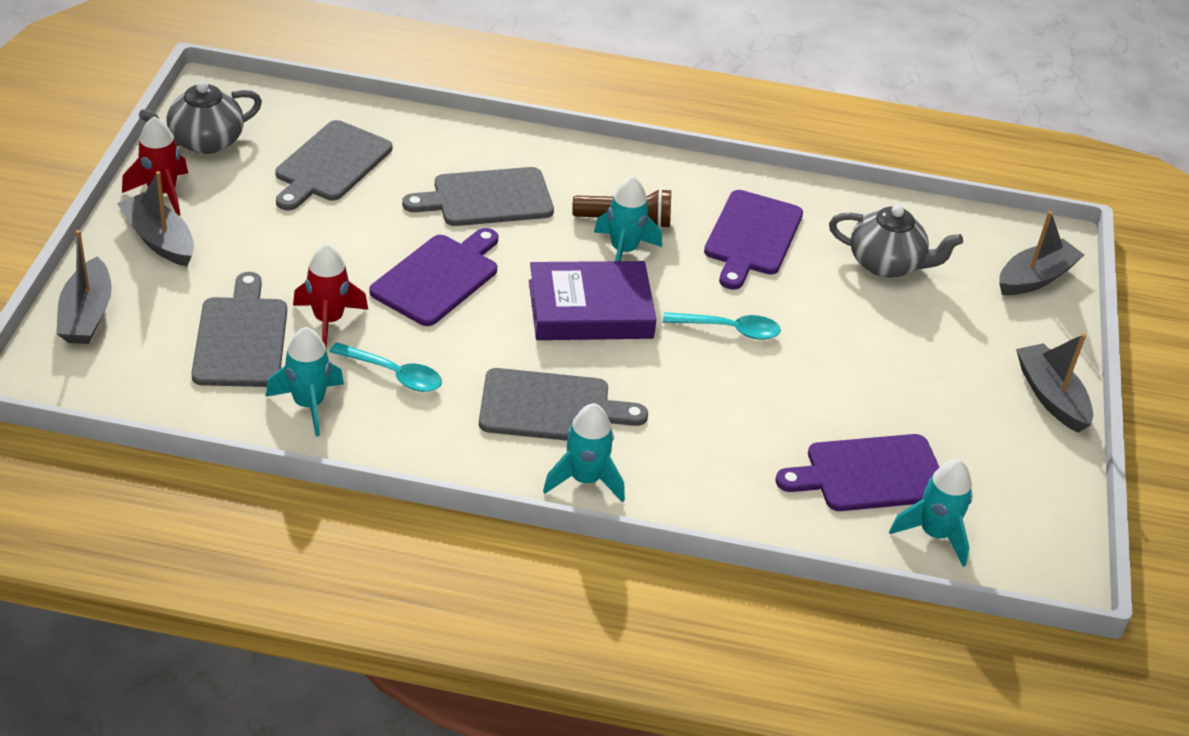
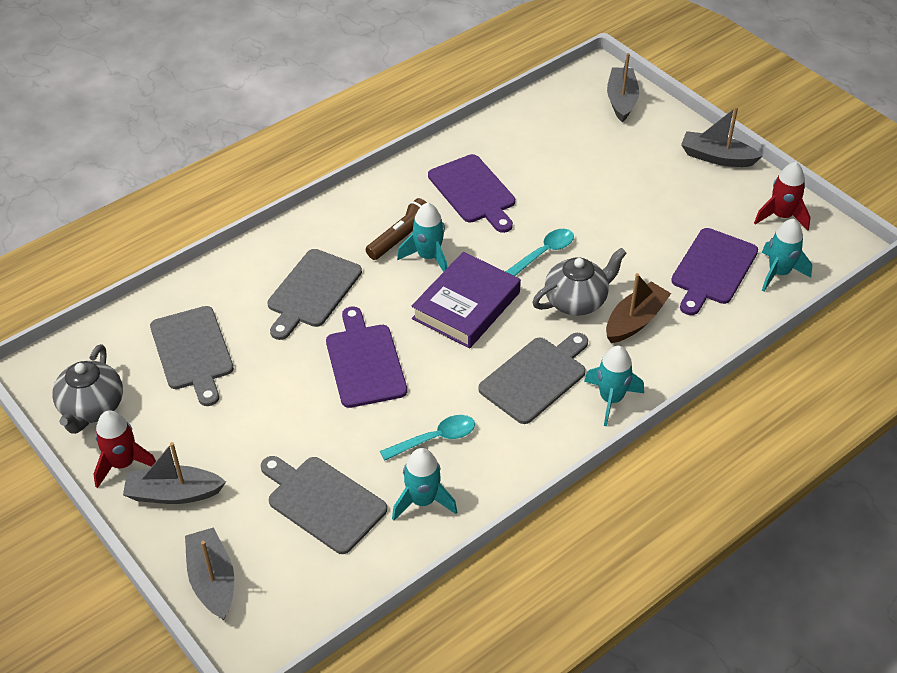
camera: 45 degrees left, 5 degrees up
(87, 314) = (212, 580): grey boat -> grey boat turned 150 degrees counterclockwise
(328, 320) = (351, 444): red rocket -> red rocket (781, 216)
(717, 446) = (635, 321): none -> brown boat
(886, 264) = (553, 151): grey teapot -> grey teapot (576, 301)

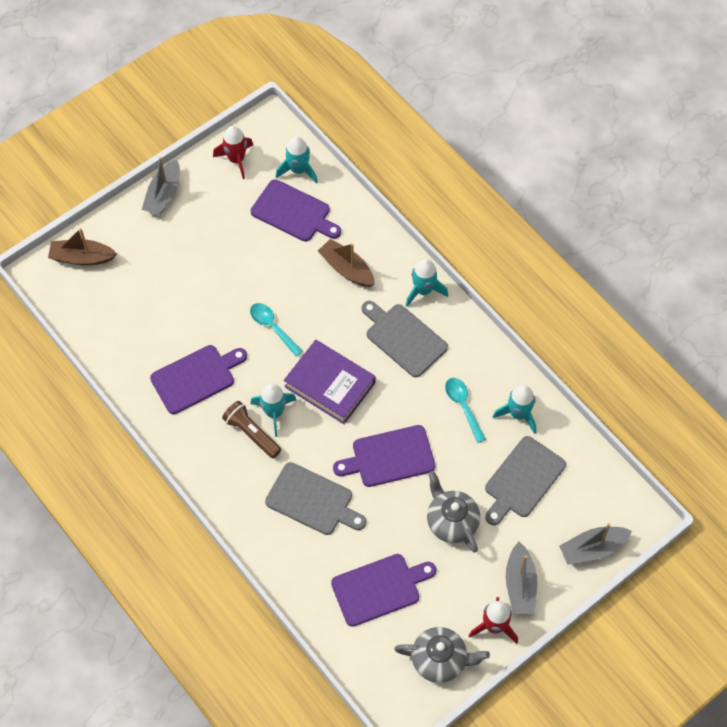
camera: 90 degrees left, 15 degrees up
(192, 352) = (379, 588): grey cutting board -> purple cutting board
(576, 301) = (325, 307): grey teapot -> grey teapot (451, 521)
(621, 100) = (82, 258): grey boat -> brown boat

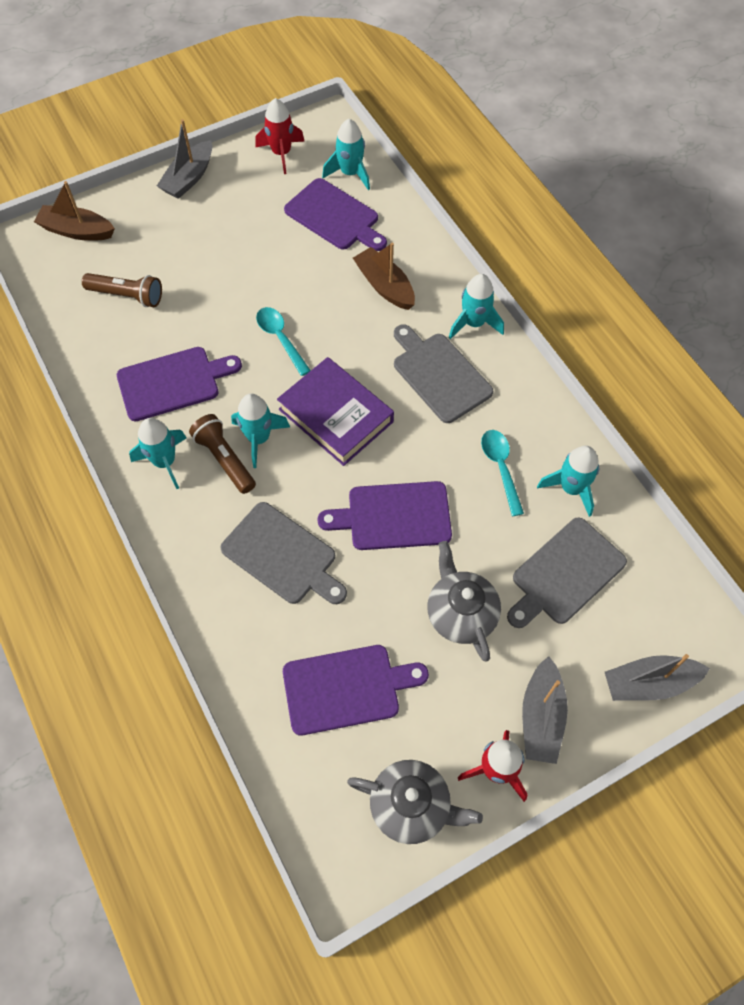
camera: 10 degrees right, 0 degrees up
(140, 309) = (127, 296): none -> brown flashlight
(206, 443) = (164, 462): none -> turquoise rocket

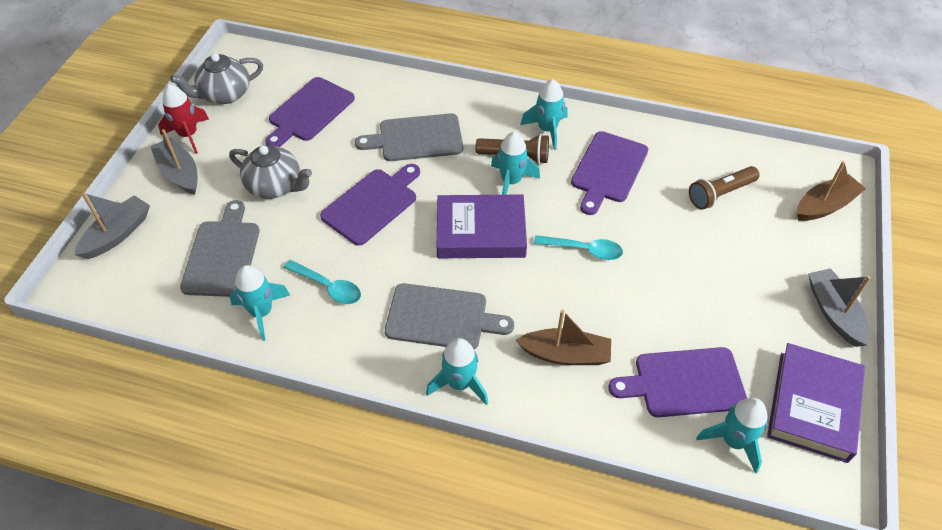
camera: 135 degrees right, 10 degrees down
(281, 153) = (812, 406): red rocket -> purple book

